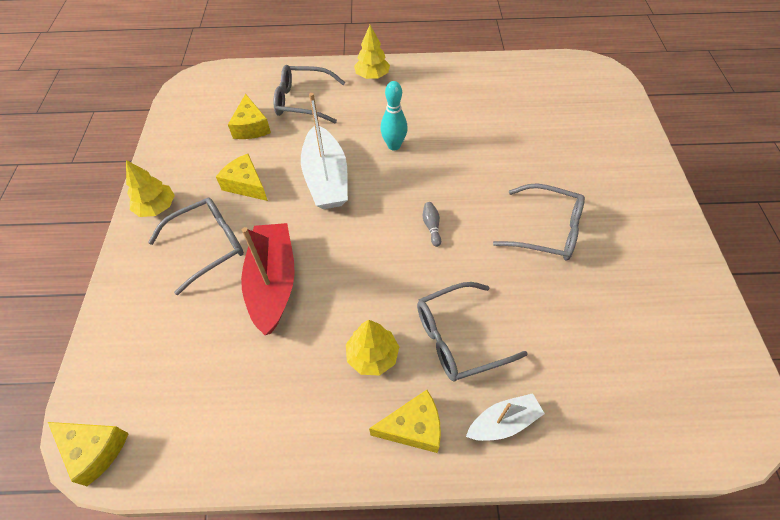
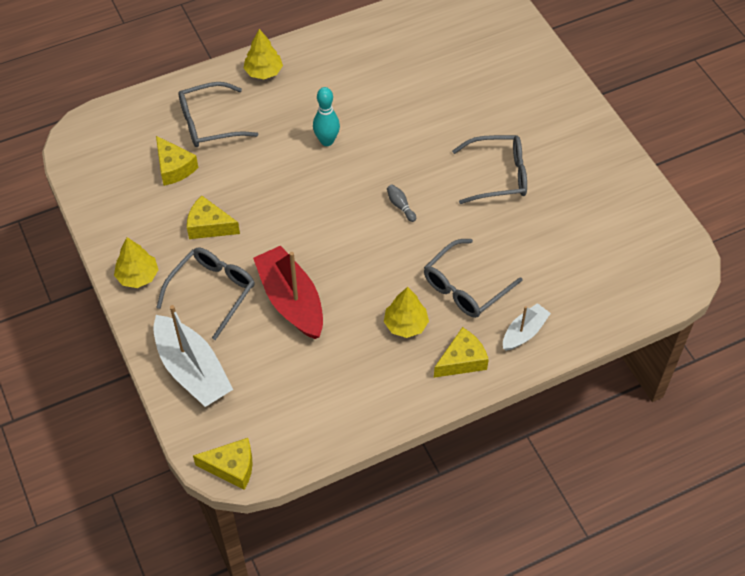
camera: 25 degrees left, 0 degrees up
(326, 178) = (281, 194): white boat -> white boat (192, 370)

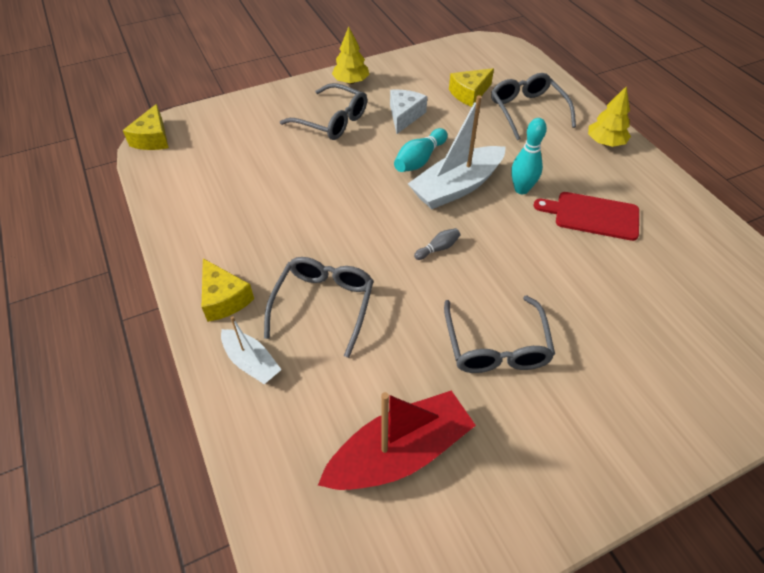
camera: 90 degrees right, 5 degrees down
(192, 370) = (253, 114): white boat -> white boat (457, 187)
(209, 226) = (404, 116): yellow cheese -> white cheese
(282, 215) = (419, 160): none -> turquoise bowling pin
(291, 300) = (317, 168): red boat -> red boat (399, 453)
(361, 97) = (592, 215): none -> red cutting board
(405, 324) = (278, 251): yellow tree -> none
(466, 287) = (323, 305): grey glasses -> grey glasses turned 60 degrees clockwise

